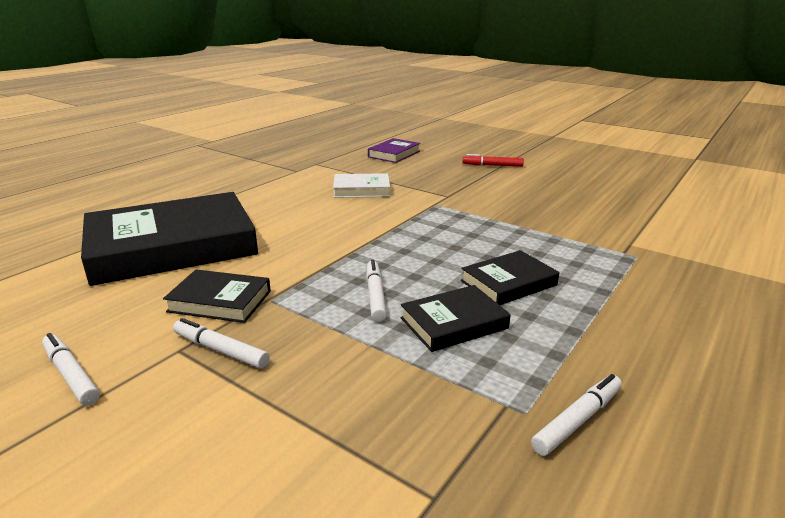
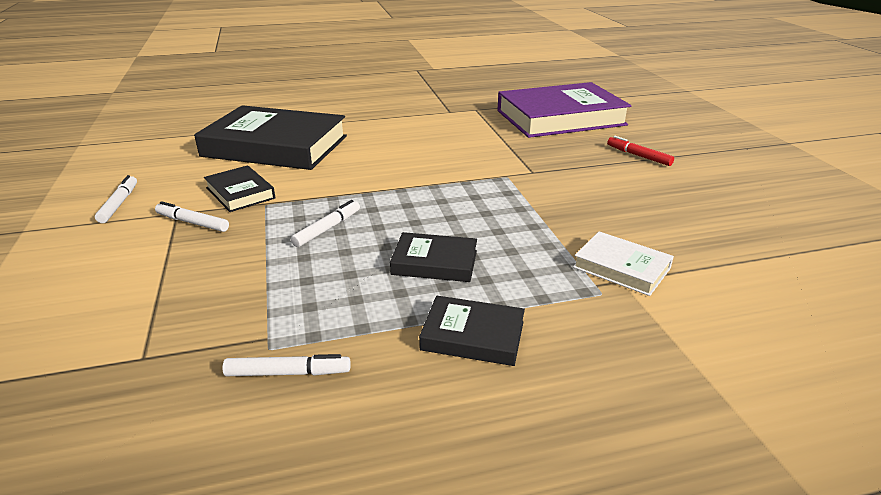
camera: 40 degrees right, 5 degrees up
(220, 350) = (192, 223): white marker -> white marker turned 45 degrees counterclockwise
(361, 190) = (469, 143): white book -> white book (621, 268)
(394, 154) = (560, 118): purple book -> purple book, size x2.15
(454, 323) = (338, 271): black book -> black book (472, 336)

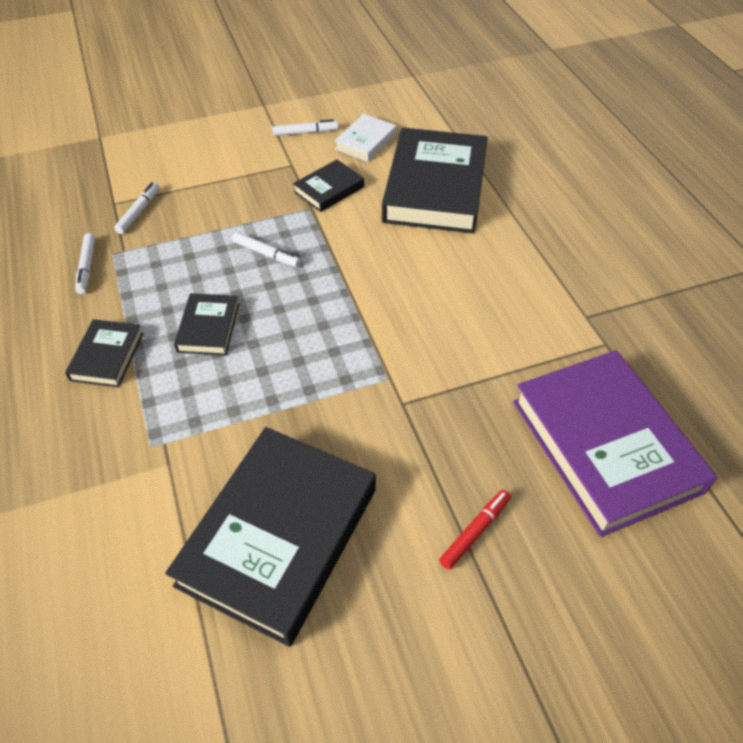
camera: 85 degrees right, 20 degrees up
(192, 223) = (275, 177): white marker -> white marker (139, 212)
(621, 268) = (190, 467): white book -> white book (365, 141)
(675, 223) = (279, 536): none -> black book

